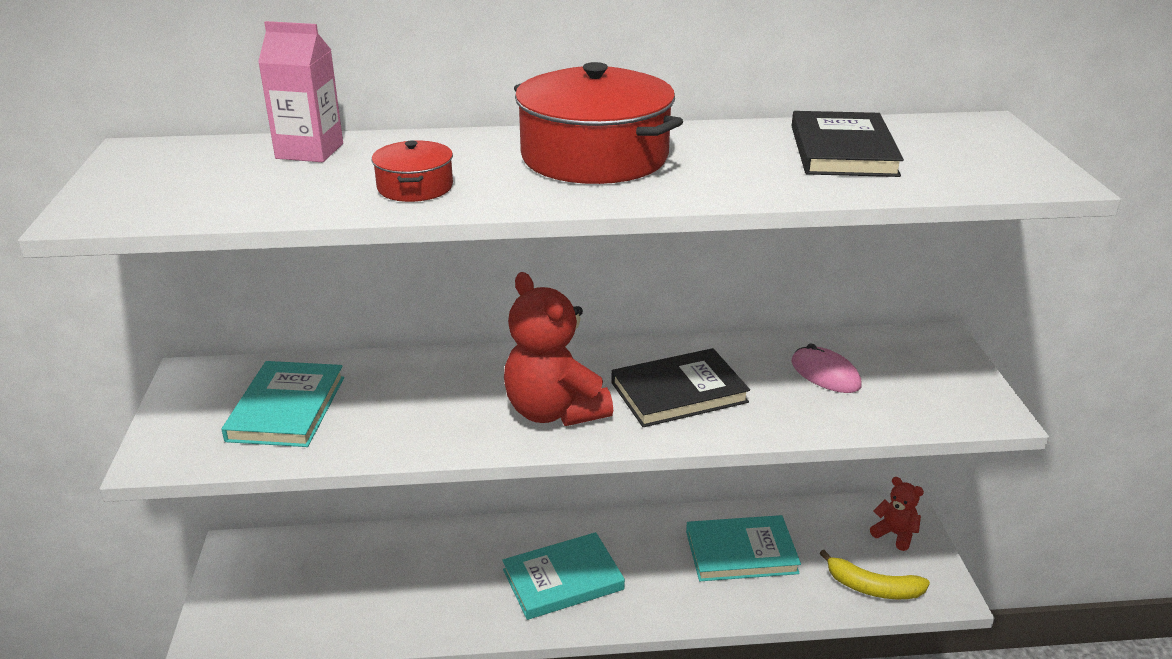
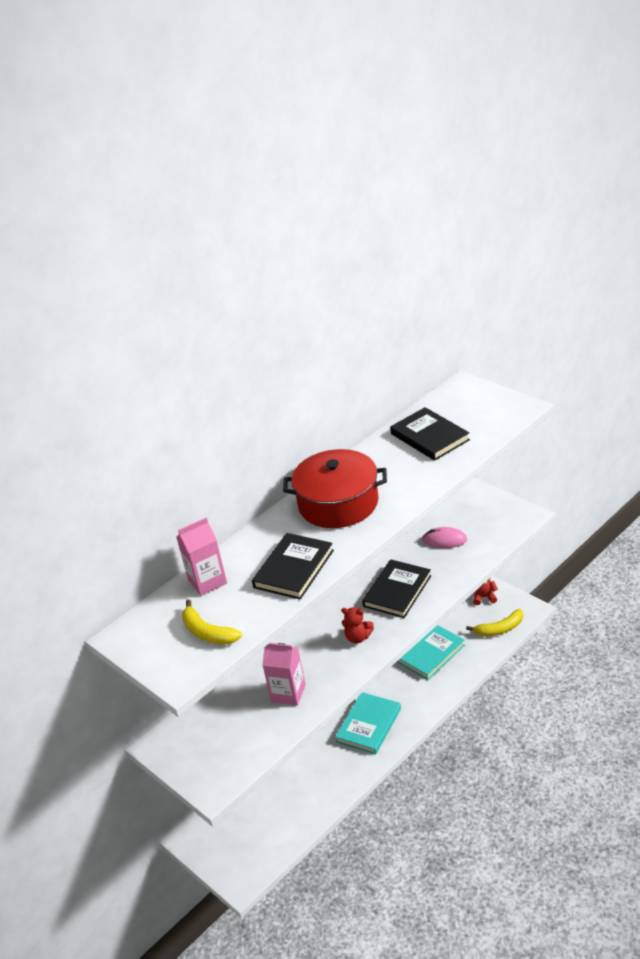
camera: 35 degrees left, 5 degrees up
(206, 192) = (207, 632): none -> yellow banana
(286, 408) = (235, 724): turquoise book -> none
(387, 416) = (288, 693): none -> pink carton
(415, 187) = (293, 569): red pot -> black book
(554, 411) = (358, 637): red teddy bear -> red teddy bear, size x0.51

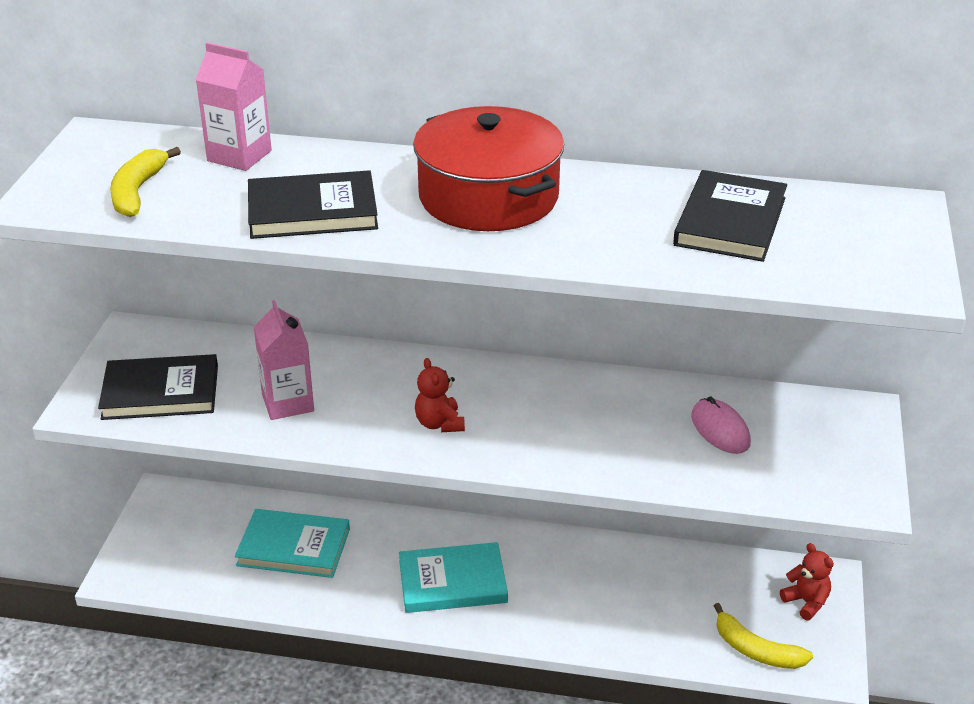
camera: 50 degrees right, 0 degrees up
(397, 591) = (565, 424): black book -> black book (160, 392)
(430, 653) = (638, 589): turquoise book -> turquoise book (293, 547)

